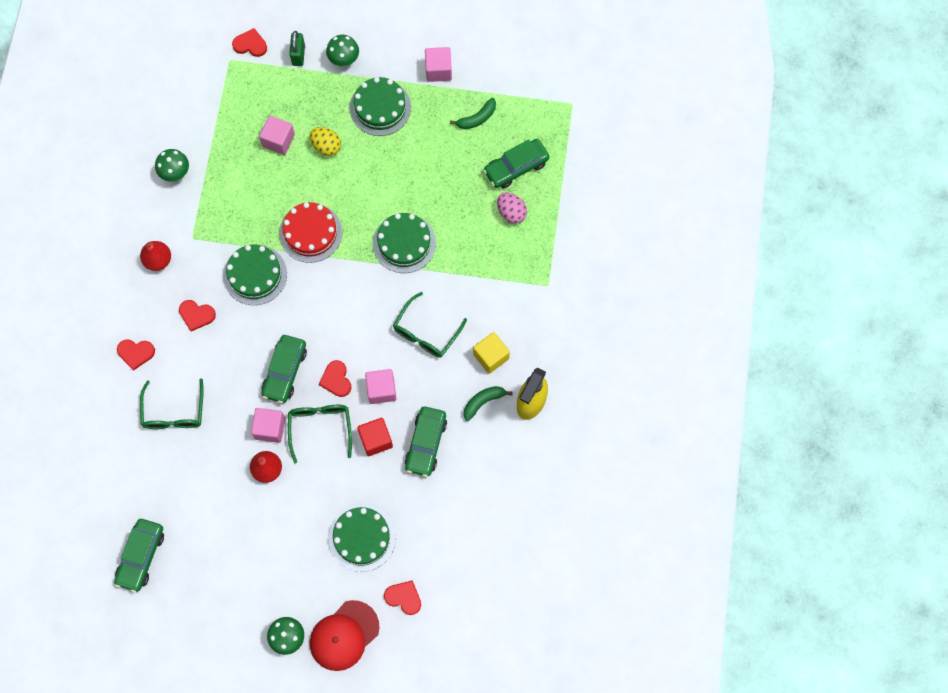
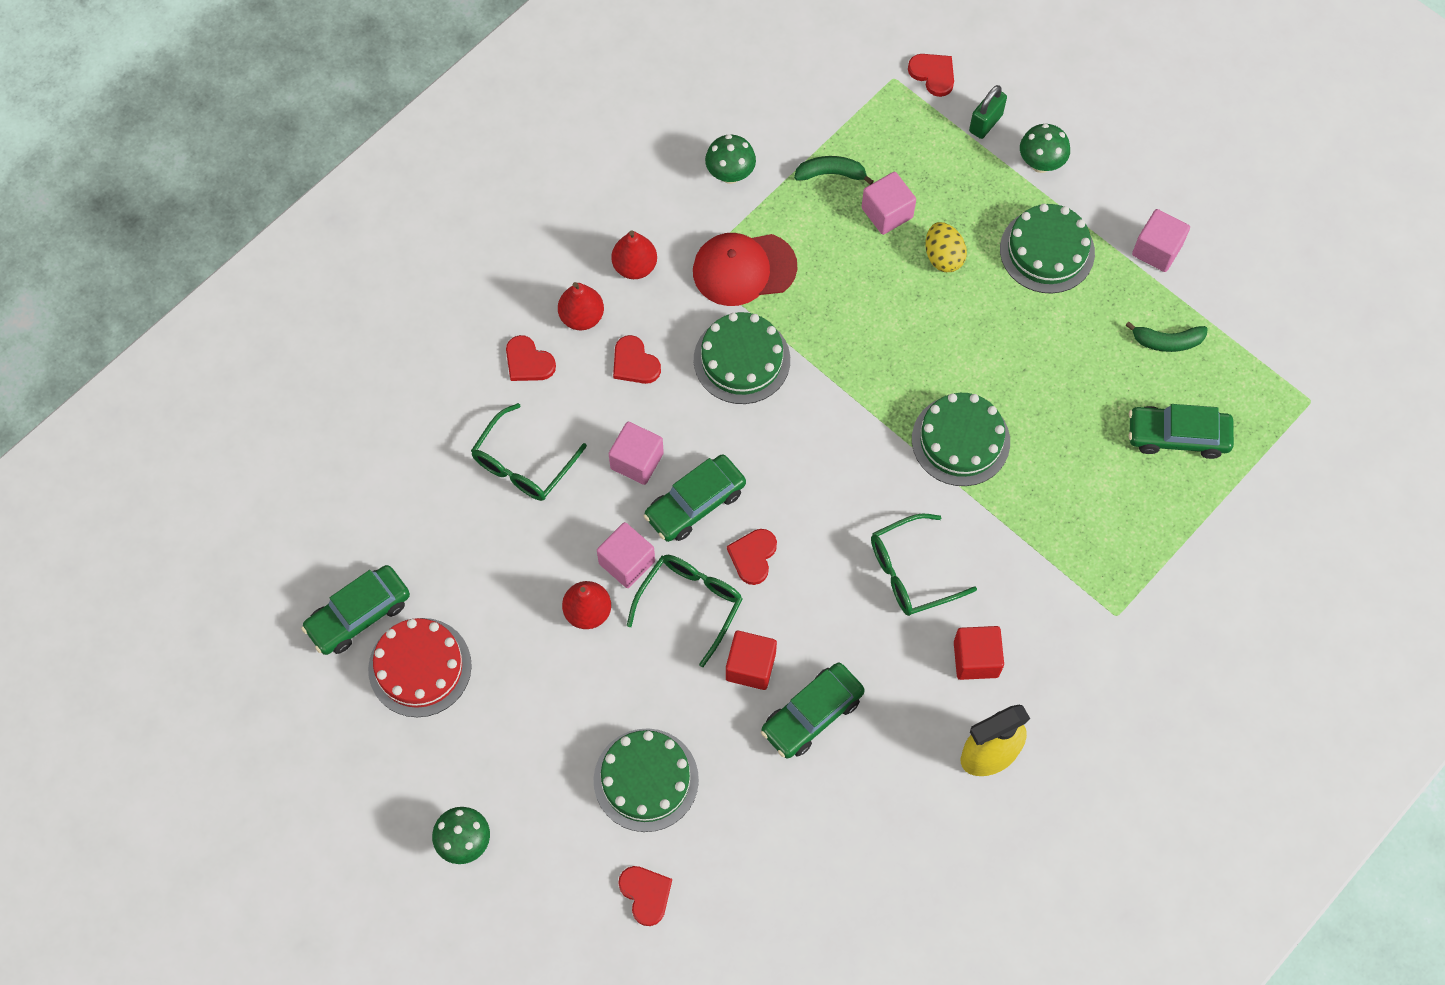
camera: 35 degrees right, 5 degrees down
(148, 308) = (582, 317): none -> red pear
(310, 233) = (848, 351): red cake -> red cake (420, 667)
(344, 635) = (536, 889): red cap -> red cap (744, 269)
(381, 390) = (802, 607): pink cube -> pink cube (637, 461)
(483, 402) = (925, 711): green banana -> green banana (831, 174)
(491, 356) = (976, 659): yellow cube -> red cube
(511, 213) = (1130, 490): pink egg -> none

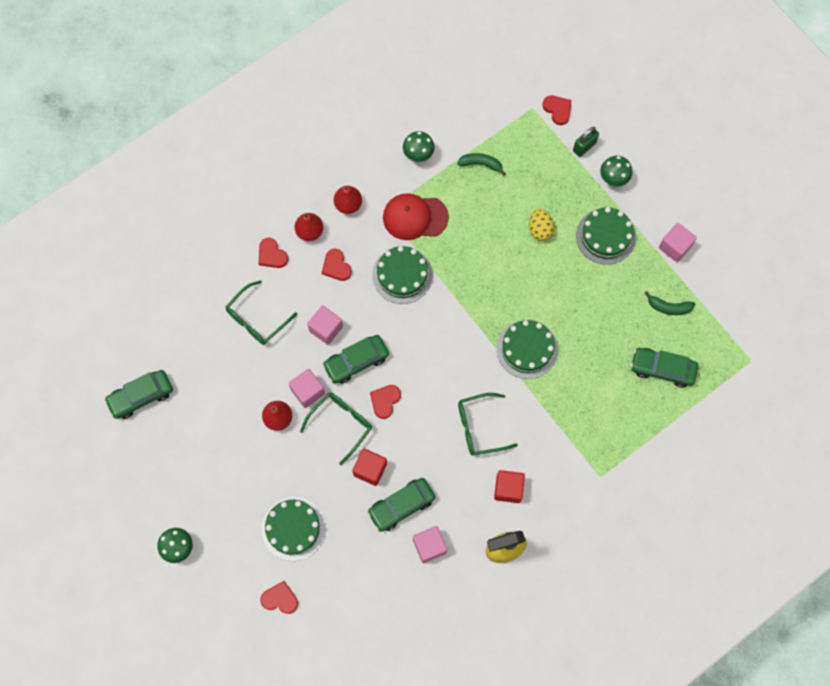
camera: 10 degrees right, 5 degrees up
(420, 667) = (171, 435): red cake -> none
(645, 894) = (280, 599): red heart -> red heart turned 60 degrees counterclockwise
(887, 213) = (510, 195): pink cube -> pink cube (429, 546)

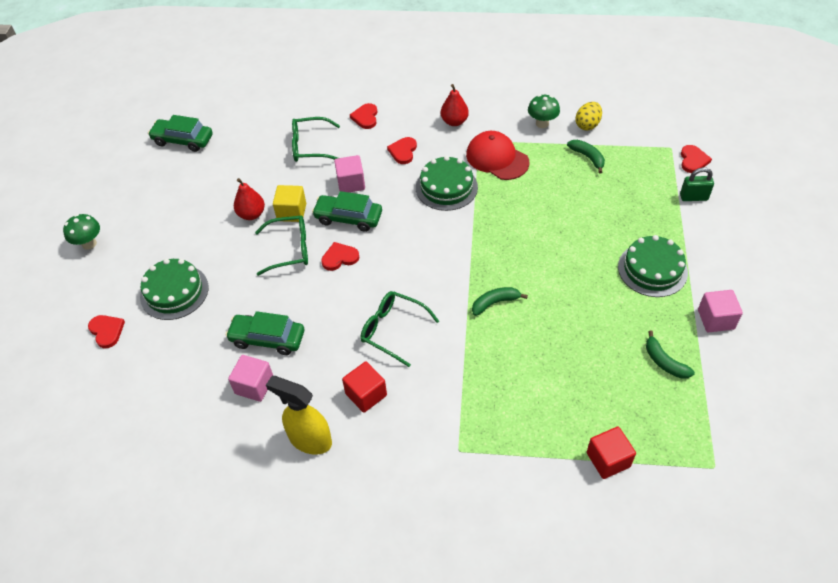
camera: 45 degrees right, 20 degrees down
(308, 391) = (292, 212): pink cube -> yellow cube
(309, 231) = (408, 120): red pear -> none
(370, 469) = (274, 295): red cube -> red cube (608, 460)
(527, 349) = (495, 303): green cake -> green banana
(540, 229) = (595, 228): yellow egg -> yellow egg (587, 125)
(613, 179) = (700, 234): green mushroom -> none
(662, 369) = (609, 407): green car -> none

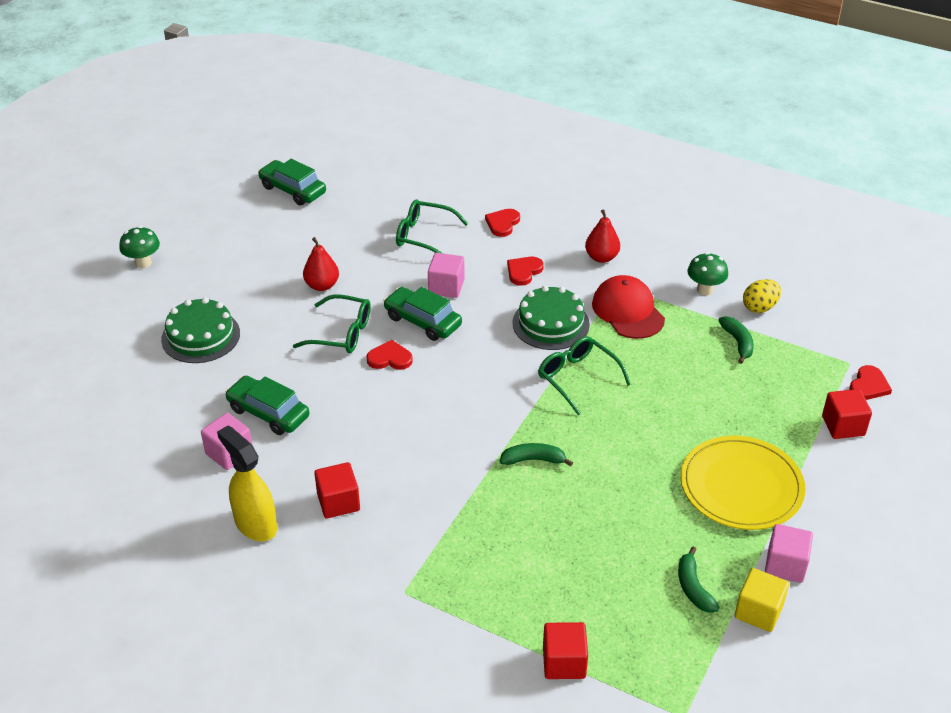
camera: 20 degrees right, 10 degrees down
(107, 331) = (114, 352): red heart -> none
(292, 212) = (365, 296): yellow cube -> yellow cube (758, 611)
(392, 330) = (404, 449): green glasses -> green glasses (577, 378)
(652, 269) = (741, 486): green cake -> yellow plate
(693, 197) = (843, 426): green padlock -> red cube

